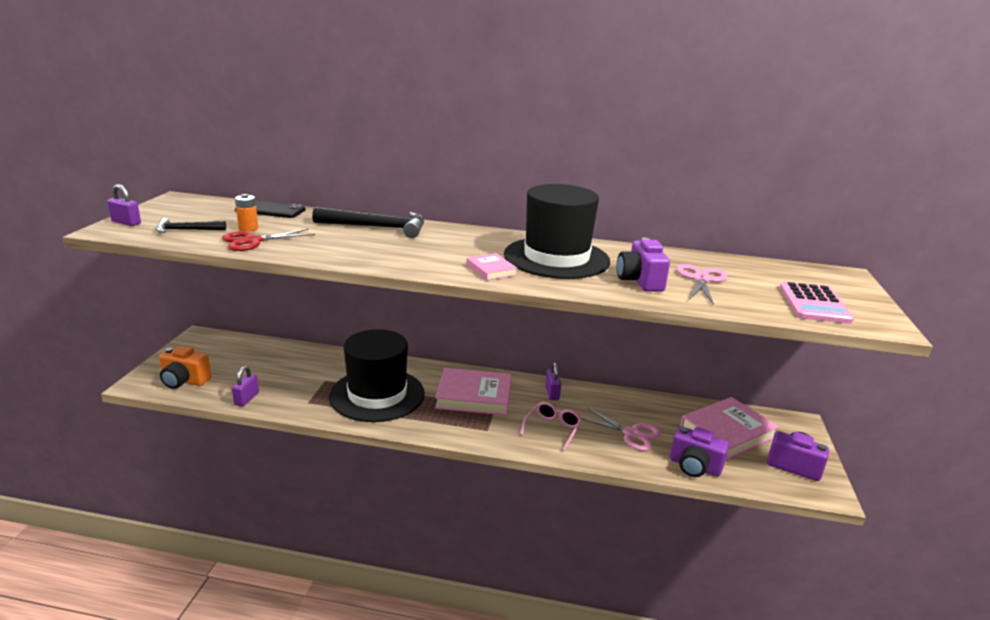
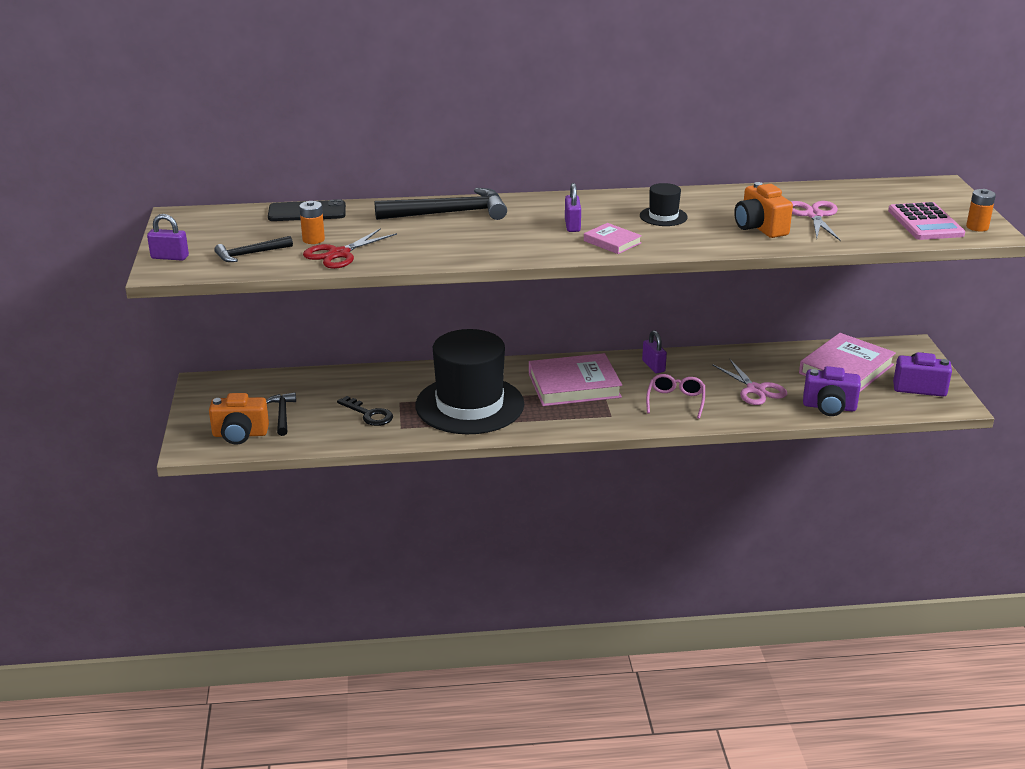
camera: 15 degrees left, 5 degrees up
(230, 372) = (282, 414): none -> black hammer
(246, 399) = (330, 438): purple padlock -> purple padlock (572, 225)
(293, 385) = (369, 414): none -> black key
(556, 258) = (663, 216): black hat -> black hat, size x0.42
(631, 434) = (755, 390): pink scissors -> pink scissors turned 45 degrees clockwise
(640, 281) = (760, 228): purple camera -> orange camera
(870, 317) = (977, 227): none -> orange battery

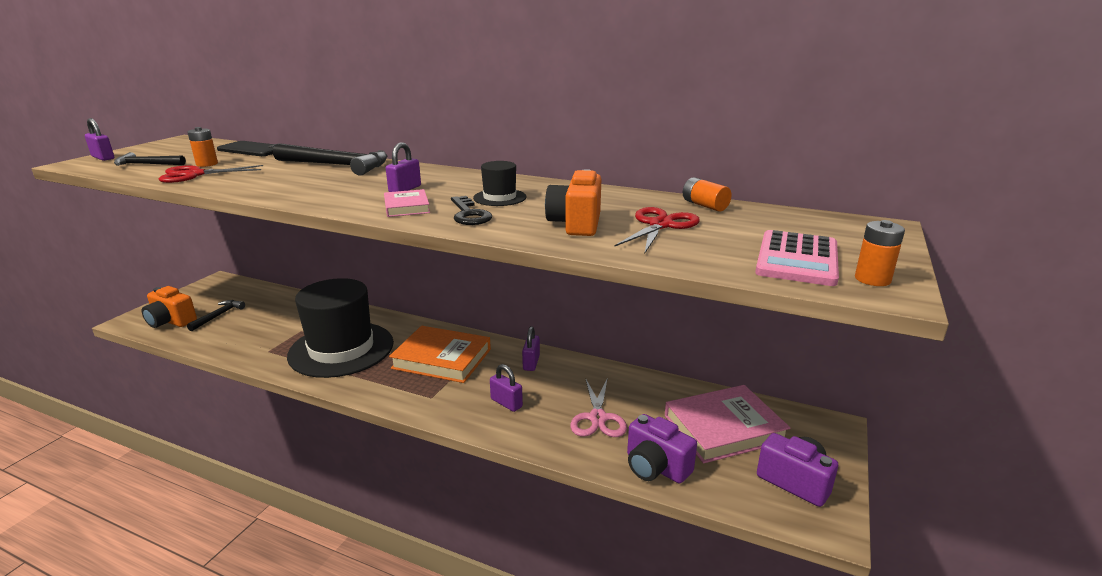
camera: 30 degrees right, 5 degrees down
(369, 414) = (266, 333): black key -> black key (469, 214)
(574, 385) = (442, 359): pink book -> orange book
(675, 401) = (506, 403): pink glasses -> purple padlock
(814, 215) = (660, 225): pink scissors -> red scissors
(816, 190) = (704, 205): none -> orange battery

